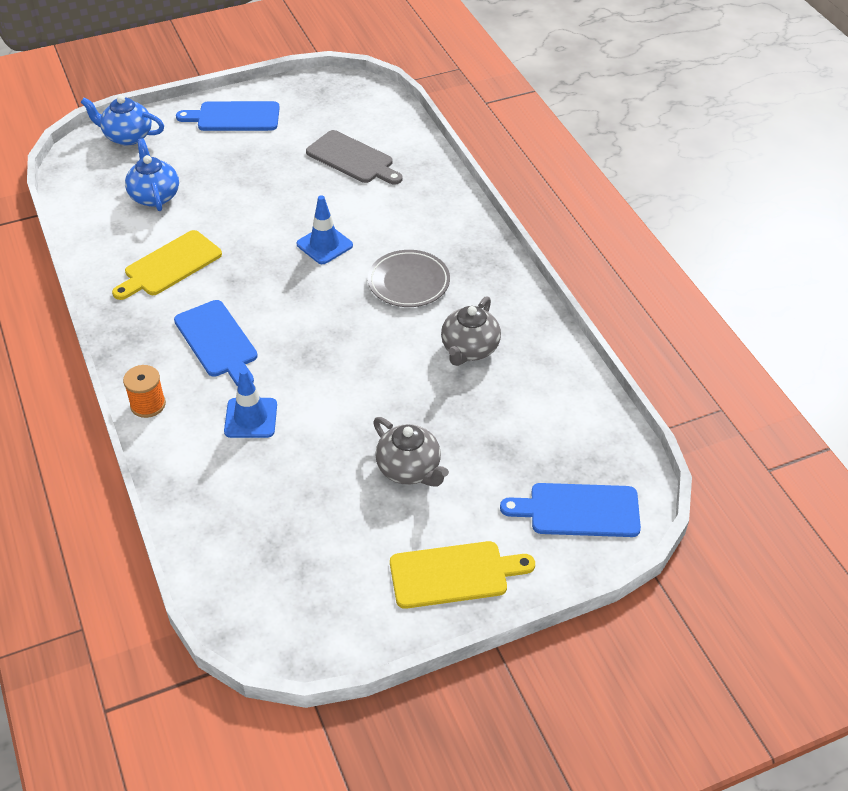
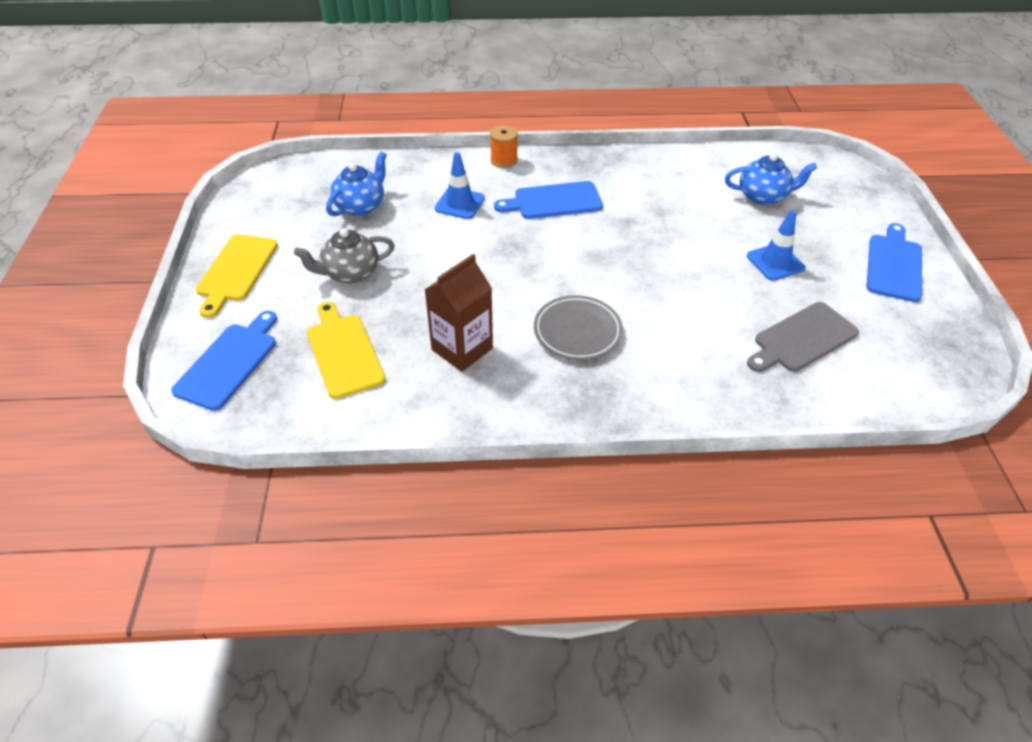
camera: 110 degrees right, 0 degrees up
(127, 136) = (862, 193): blue teapot -> blue teapot (361, 206)
(169, 265) = (660, 191): yellow cutting board -> yellow cutting board (343, 352)
(324, 245) = (657, 286): blue traffic cone -> blue traffic cone (775, 262)
(469, 349) = (462, 349): grey teapot -> brown carton

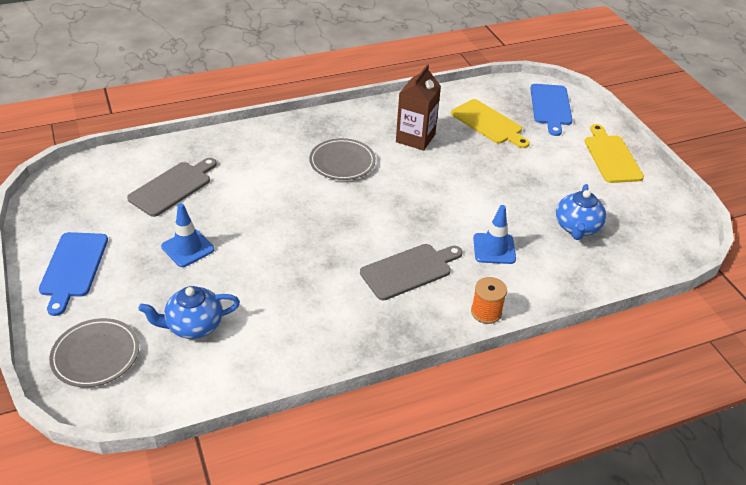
camera: 160 degrees right, 5 degrees down
(350, 273) = (531, 171): grey teapot -> none
(553, 201) = (409, 270): blue cutting board -> grey cutting board
(845, 191) = (96, 355): none -> grey plate

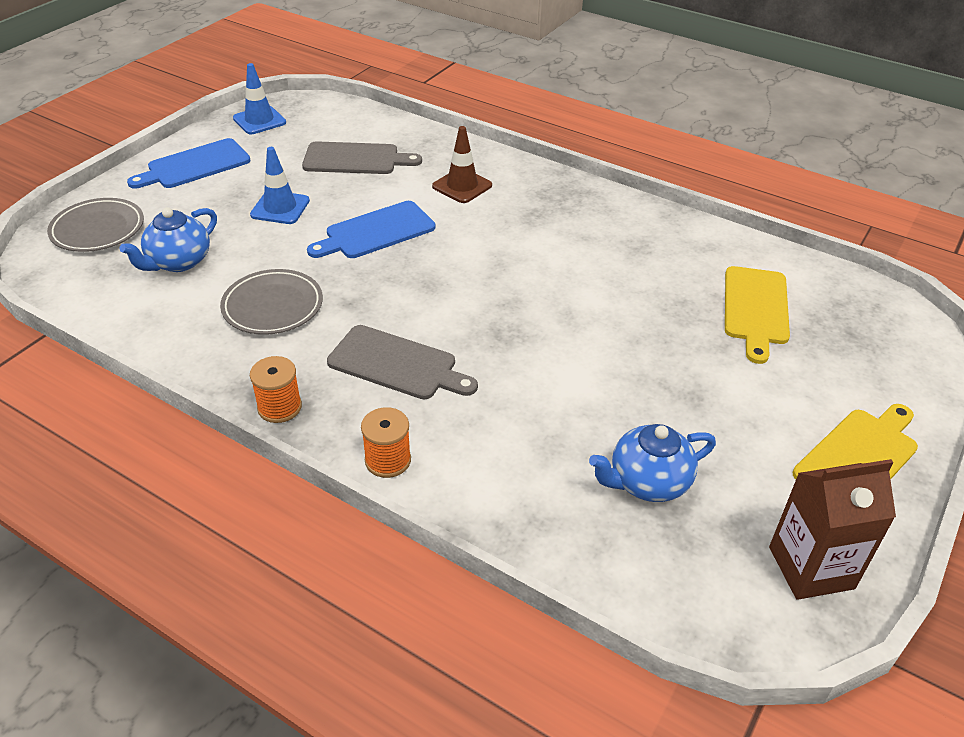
camera: 55 degrees right, 0 degrees up
(194, 325) = (179, 262): blue teapot -> blue teapot turned 90 degrees counterclockwise
(263, 159) = (462, 186): none -> brown traffic cone
(342, 162) = (523, 235): grey plate -> grey plate (273, 306)
(401, 338) = (279, 407): none -> orange spool
(415, 138) = (639, 265): brown carton -> brown carton (811, 567)
(494, 249) = (512, 418): blue traffic cone -> blue traffic cone (259, 120)
(551, 107) = (880, 348): blue cutting board -> blue cutting board (376, 232)

